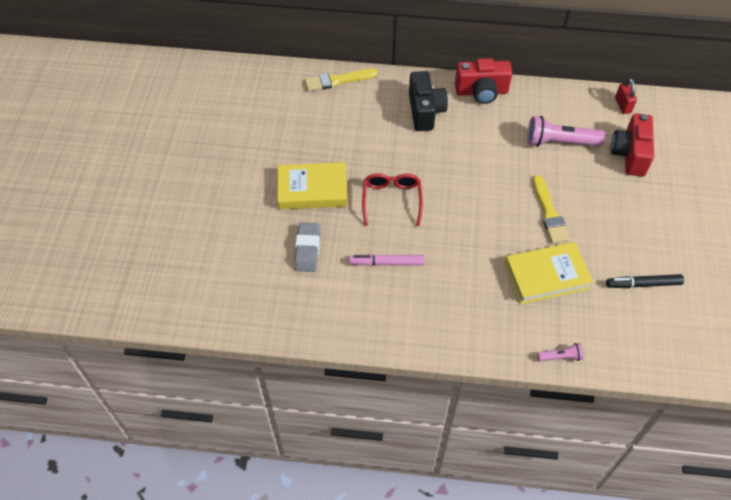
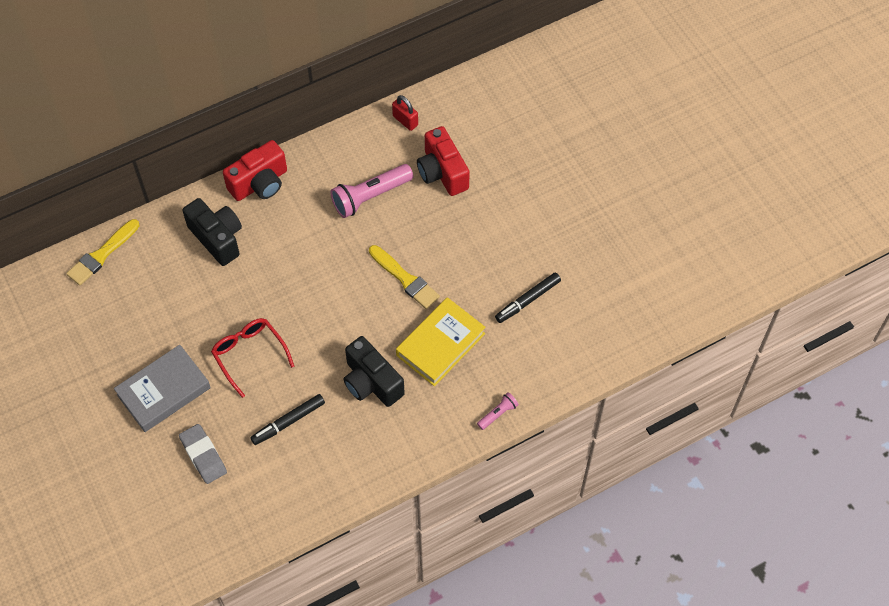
camera: 35 degrees left, 5 degrees up
(312, 190) = (164, 391): yellow book -> grey book
(386, 263) = (288, 422): pink marker -> black marker
(471, 272) = (371, 382): none -> black camera

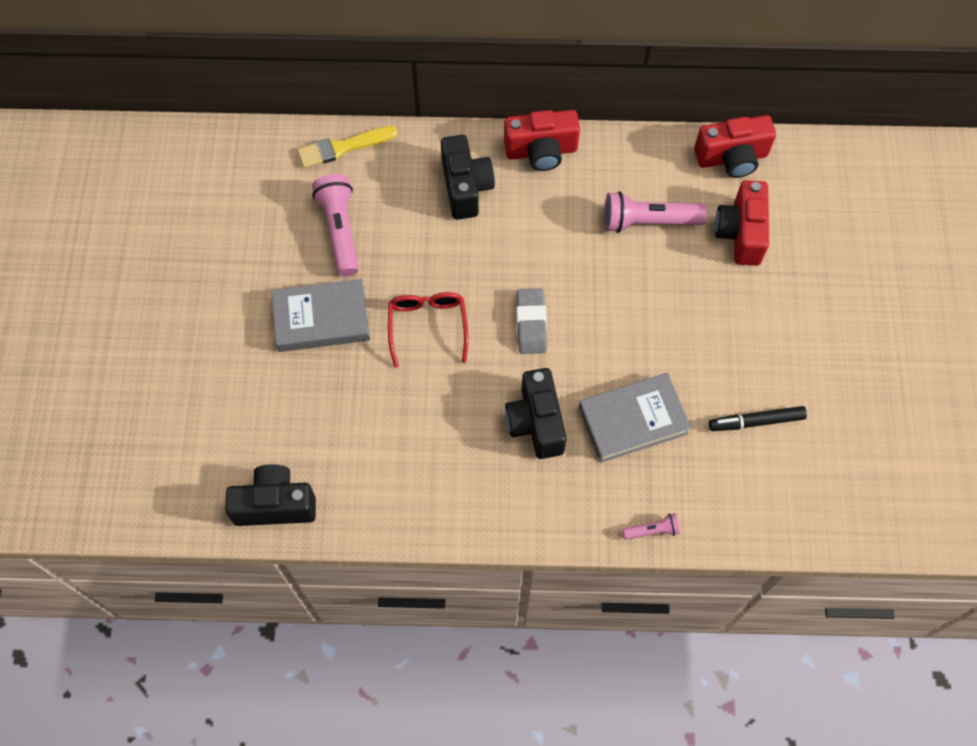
camera: 30 degrees right, 5 degrees up
(138, 318) = (340, 230): none -> pink flashlight
(203, 455) = (321, 408): grey eraser -> grey eraser (531, 323)
(210, 544) = (275, 504): none -> black camera
(288, 422) = (426, 418): black marker -> none
(405, 120) = (732, 158): red padlock -> red camera
(405, 279) = (635, 329): yellow brush -> none
(440, 344) = (633, 420): yellow book -> grey book

